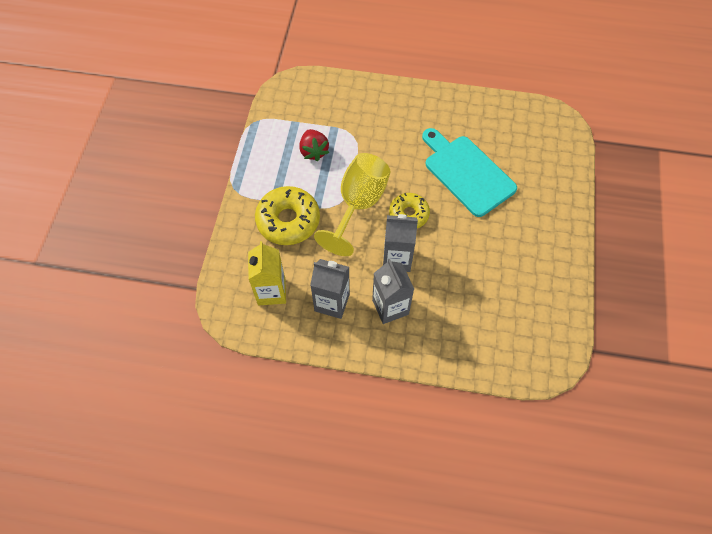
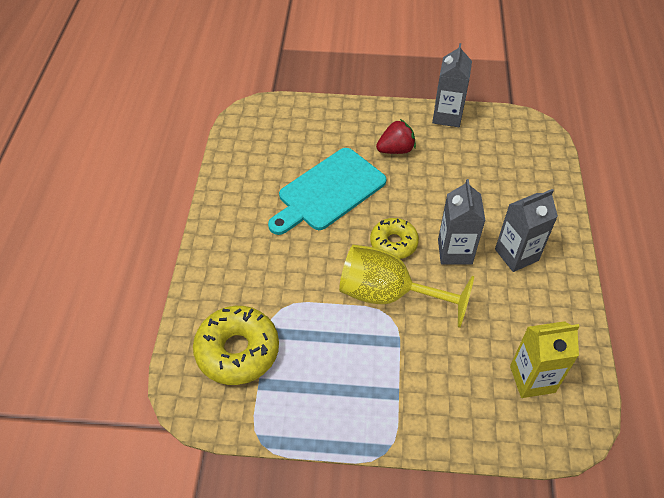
camera: 95 degrees left, 10 degrees down
(288, 221) = (426, 372): yellow donut -> yellow donut (237, 351)
(314, 151) = (310, 353): red strawberry -> red strawberry (396, 150)
(332, 302) = (527, 311): grey carton -> grey carton (447, 116)

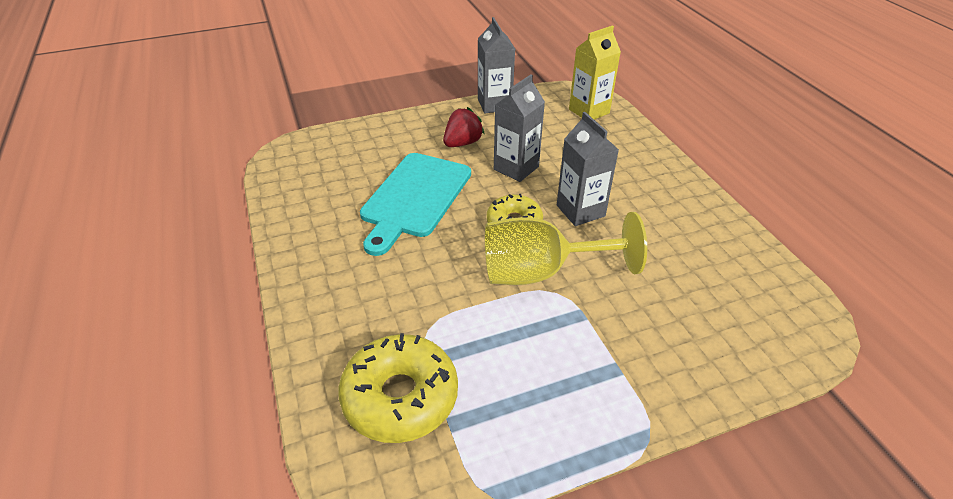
camera: 25 degrees left, 10 degrees down
(516, 255) = (640, 195): grey carton -> grey carton (516, 168)
(532, 379) = (739, 298): yellow carton -> yellow carton (589, 111)

